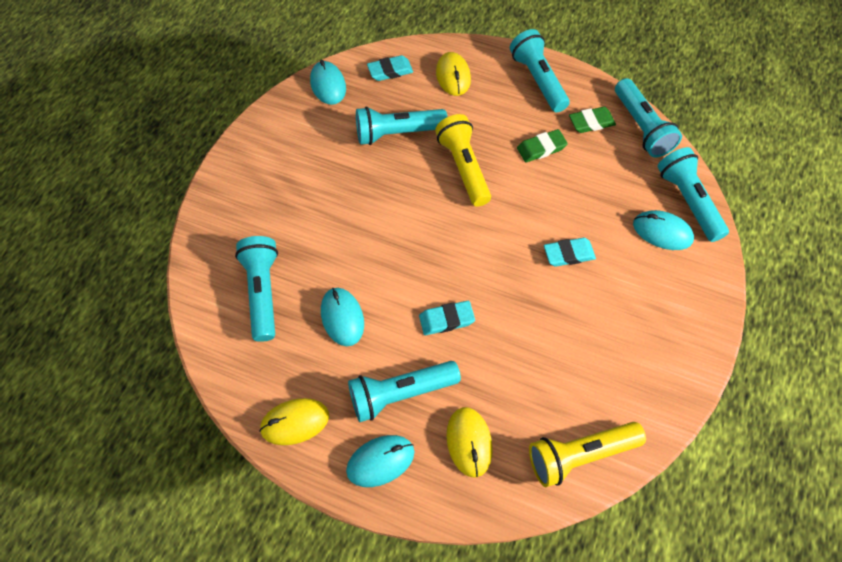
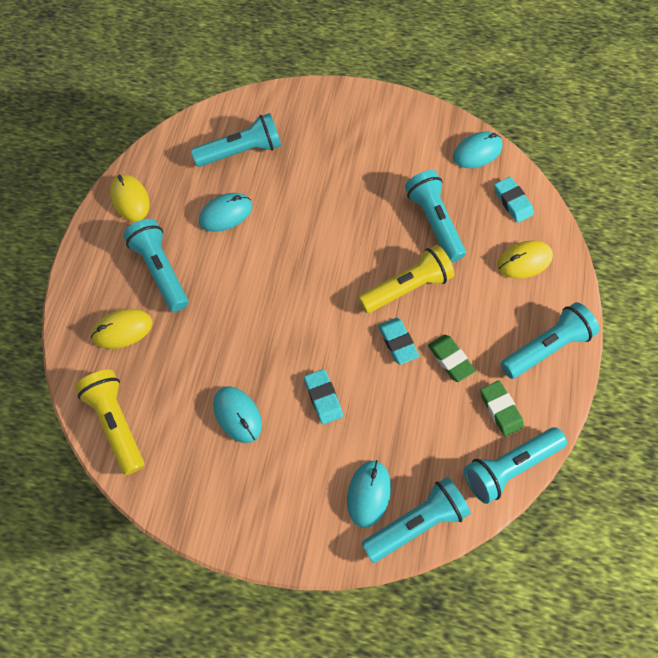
camera: 80 degrees right, 5 degrees up
(380, 461) = (102, 265): turquoise mouse -> turquoise mouse (237, 415)
(446, 320) = (235, 296): turquoise eraser -> turquoise eraser (397, 342)

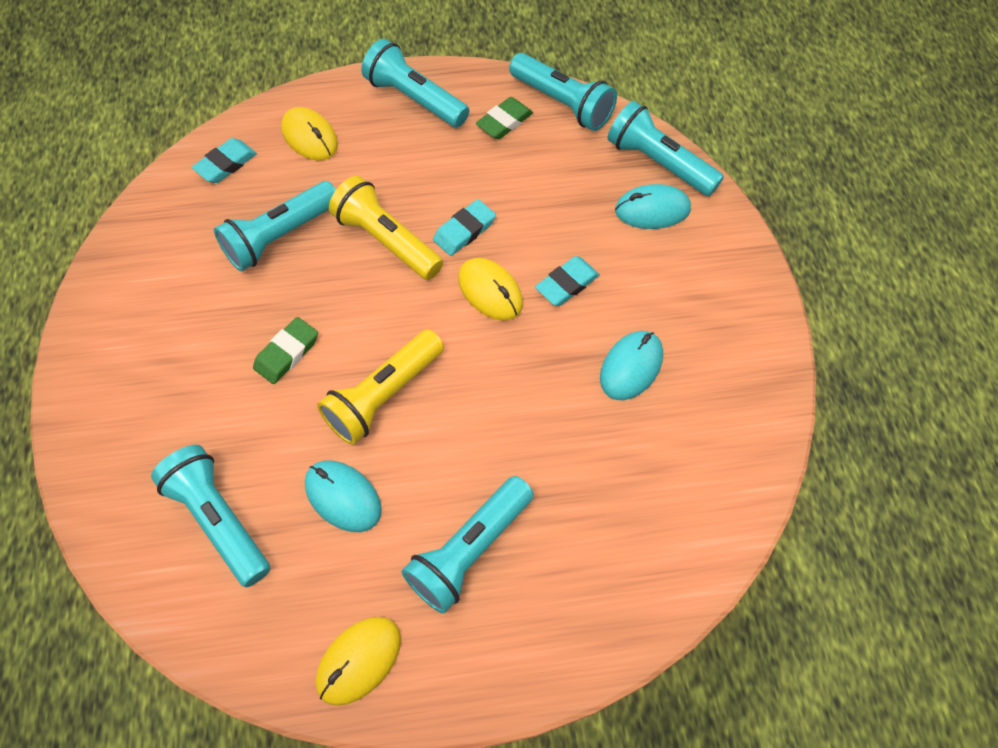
camera: 110 degrees left, 5 degrees down
(117, 423) = (711, 505): yellow flashlight -> yellow flashlight (384, 395)
(122, 330) = (583, 562): yellow mouse -> yellow mouse (490, 291)
(450, 359) = (465, 177): green eraser -> green eraser (287, 353)
(477, 152) = (153, 216): turquoise mouse -> none

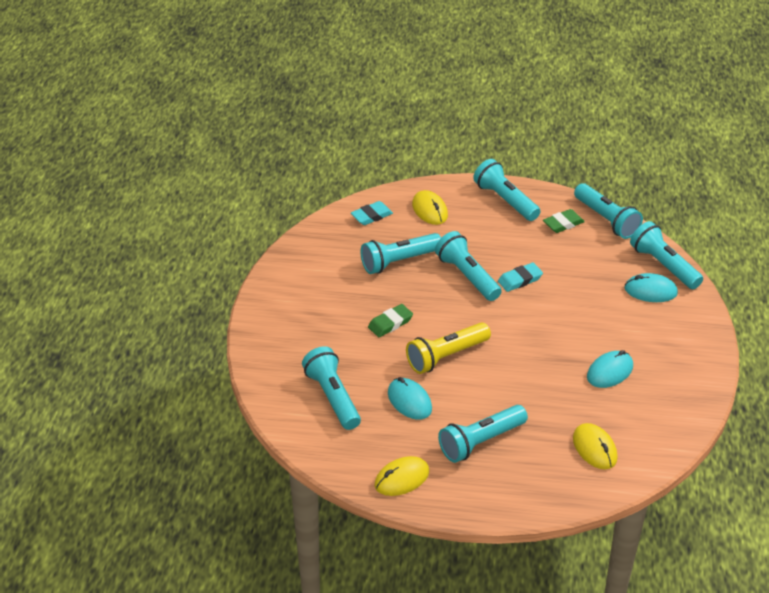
camera: 15 degrees right, 20 degrees down
(387, 241) = (467, 276): yellow flashlight -> turquoise flashlight
(490, 291) = (528, 315): yellow mouse -> yellow mouse (594, 448)
(567, 284) = (580, 321): turquoise eraser -> none

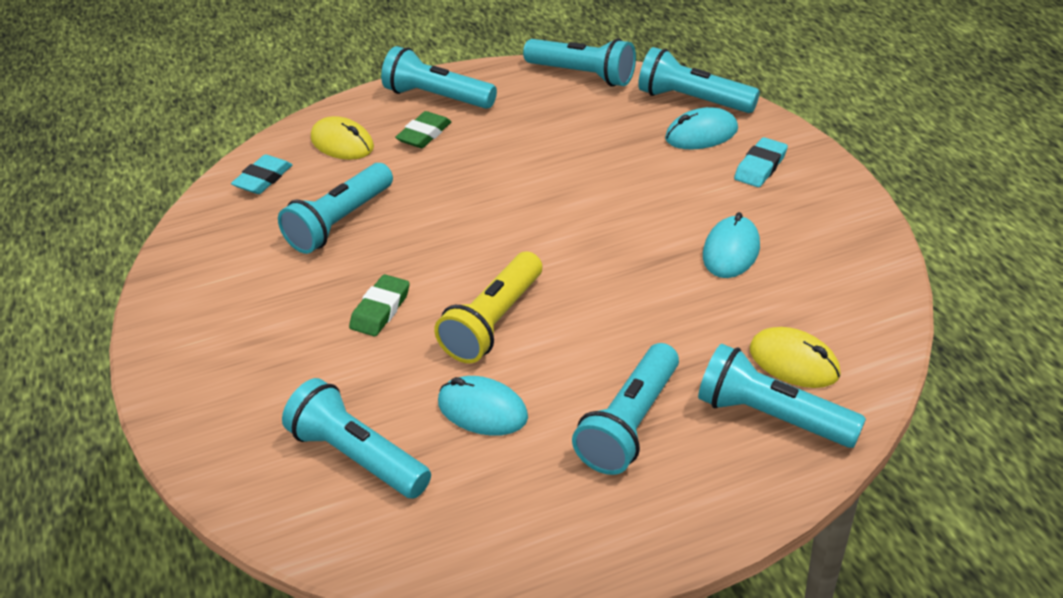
camera: 25 degrees left, 0 degrees up
(402, 478) = (551, 538): yellow mouse -> none
(467, 276) = (450, 205): turquoise flashlight -> turquoise flashlight (772, 416)
(520, 280) = (525, 183): turquoise eraser -> turquoise eraser (760, 167)
(563, 224) = (532, 97): green eraser -> green eraser (424, 134)

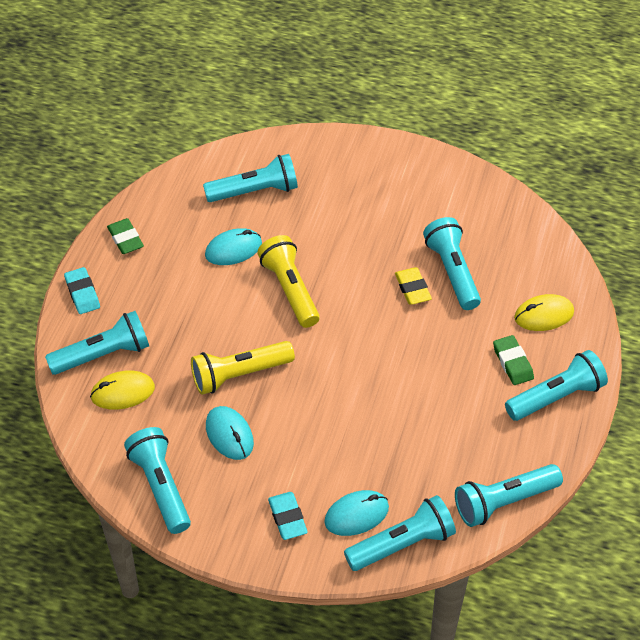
camera: 125 degrees right, 10 degrees up
(263, 179) = (538, 258): turquoise eraser -> turquoise eraser (82, 293)
(380, 310) = (351, 250): green eraser -> green eraser (125, 239)
(393, 236) = (412, 288): none -> yellow eraser
(630, 424) = (162, 297): turquoise flashlight -> turquoise flashlight (161, 487)
(653, 289) = (239, 374): none -> yellow flashlight
(701, 134) = (356, 515): turquoise mouse -> turquoise mouse turned 45 degrees clockwise

